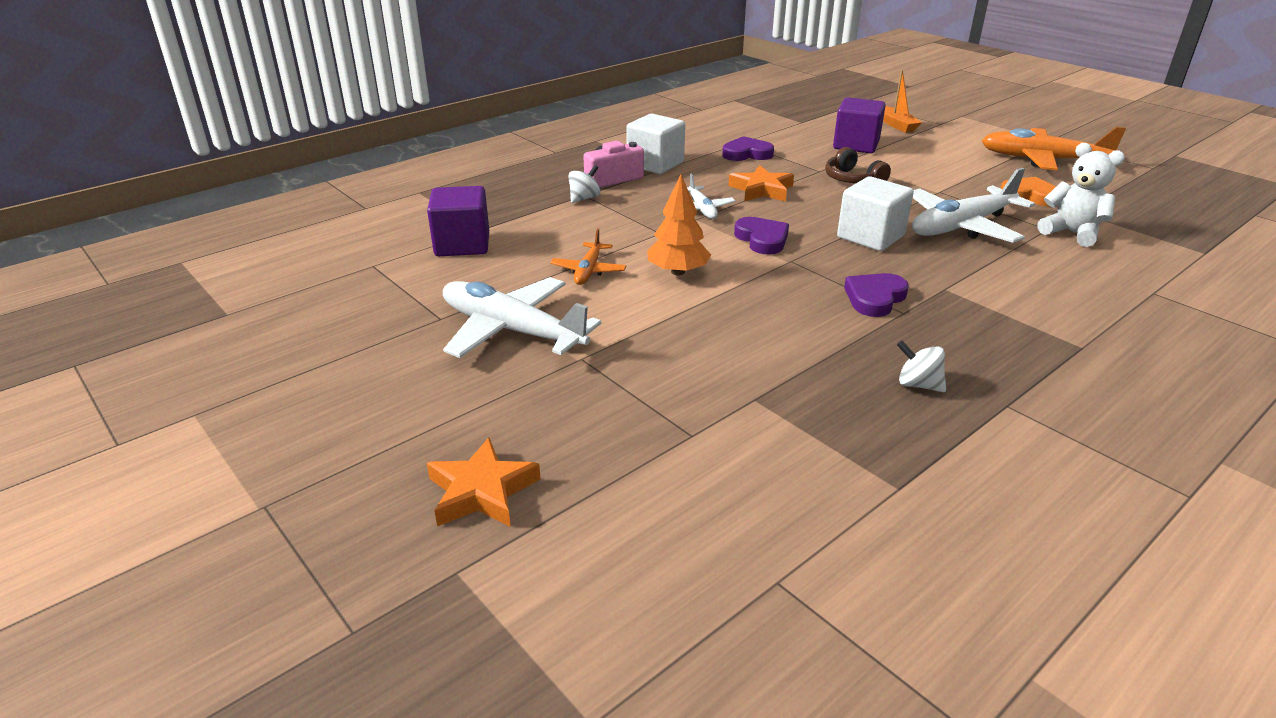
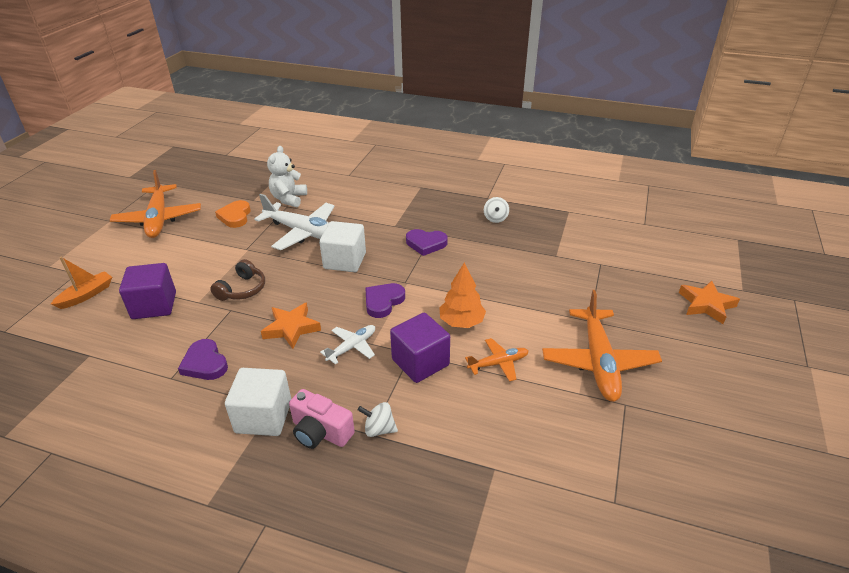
camera: 120 degrees left, 5 degrees up
(462, 244) = (528, 462): purple cube -> purple cube (420, 362)
(512, 331) = (598, 361): white plane -> orange plane

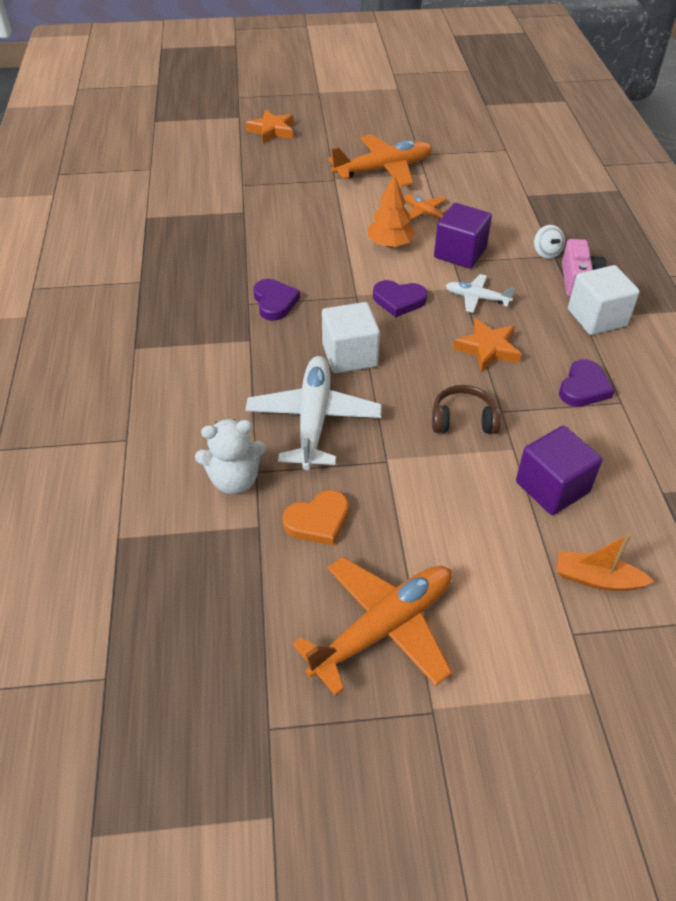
camera: 115 degrees left, 10 degrees up
(495, 218) = (189, 264): white spinning top -> none

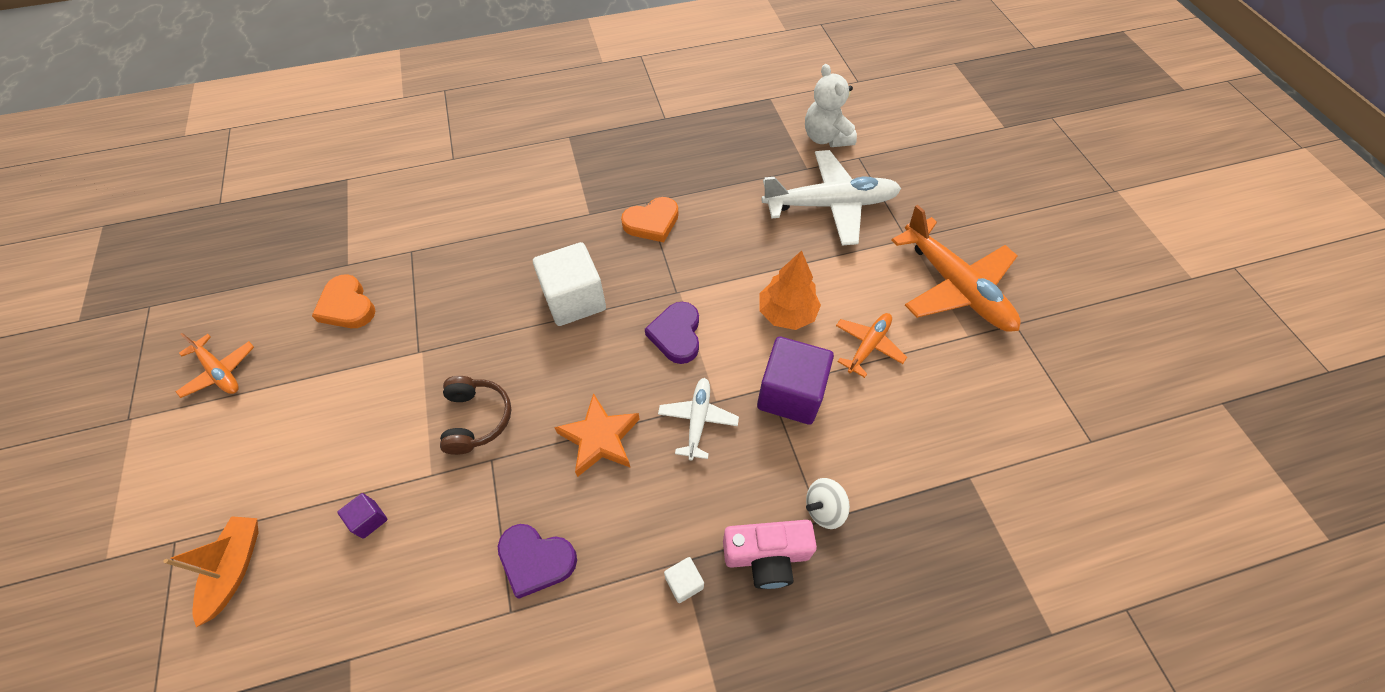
camera: 80 degrees right, 10 degrees up
(234, 480) = (402, 238): white teddy bear -> white teddy bear (825, 138)
(272, 131) = (990, 162): orange star -> none
(274, 302) = (652, 222): purple heart -> orange heart
(313, 420) = (476, 283): white plane -> white plane (829, 205)
(382, 628) = (220, 371): orange plane -> orange plane, size x0.52
(552, 487) = (369, 519): purple cube -> purple cube, size x0.45
(597, 318) = (684, 583): white cube -> white cube, size x0.45

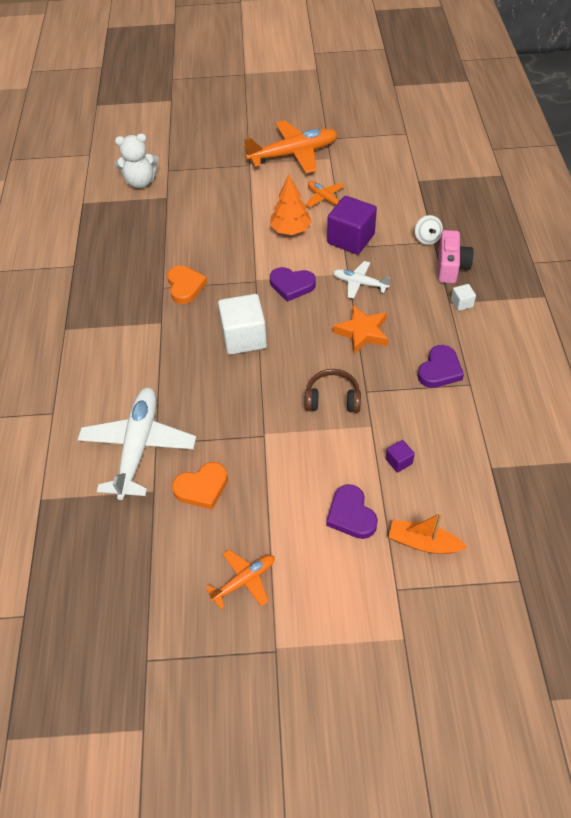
camera: 75 degrees left, 5 degrees down
(291, 470) = (351, 515): none -> purple heart
(829, 205) = (206, 193): white plane -> white plane (138, 447)

